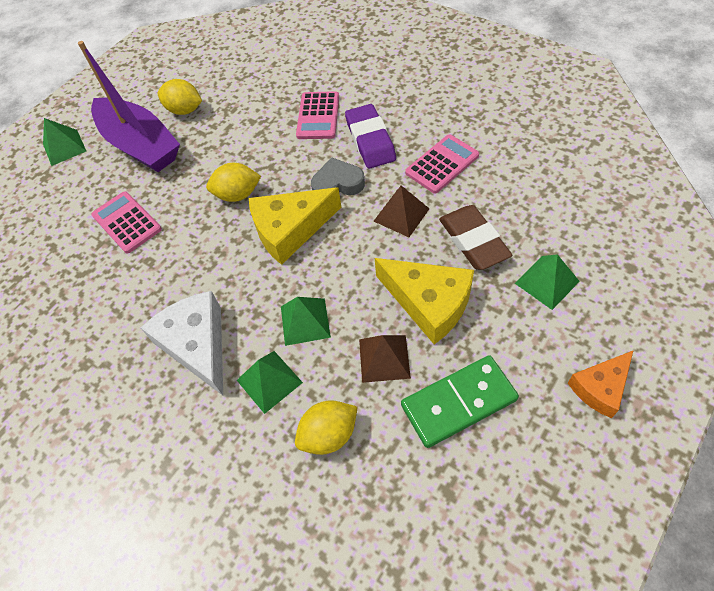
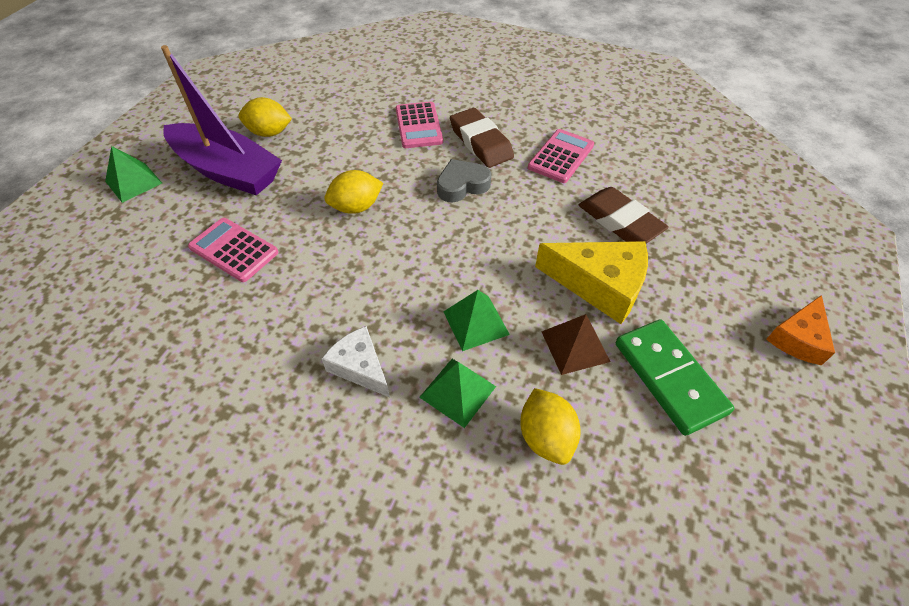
camera: 20 degrees left, 5 degrees down
(197, 345) = (360, 367): white cheese -> white cheese, size x0.62
(290, 230) = (427, 234): yellow cheese -> none
(329, 435) = (546, 436): yellow lemon -> yellow lemon turned 60 degrees counterclockwise
(370, 140) = (481, 142): purple eraser -> brown eraser
(401, 215) = (538, 206): brown pyramid -> none
(458, 403) = (669, 377): green domino -> green domino turned 75 degrees counterclockwise
(546, 282) = (705, 249): green pyramid -> none

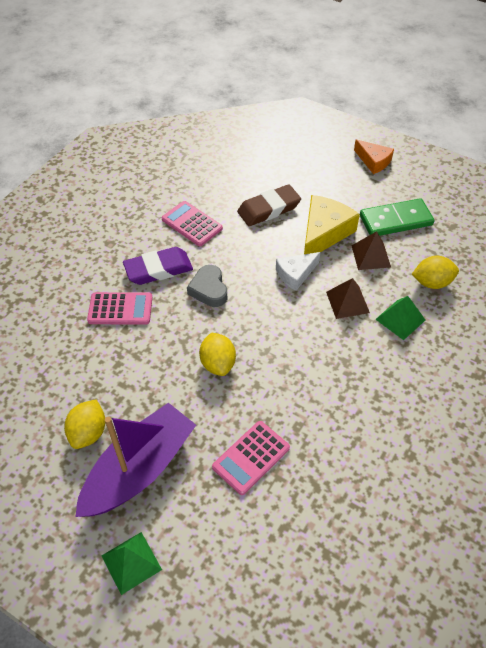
camera: 80 degrees left, 0 degrees up
(360, 367) = (378, 371): white cheese -> white cheese (295, 274)
(476, 322) = (347, 302): green pyramid -> brown pyramid
(481, 142) = (158, 269): brown eraser -> purple eraser

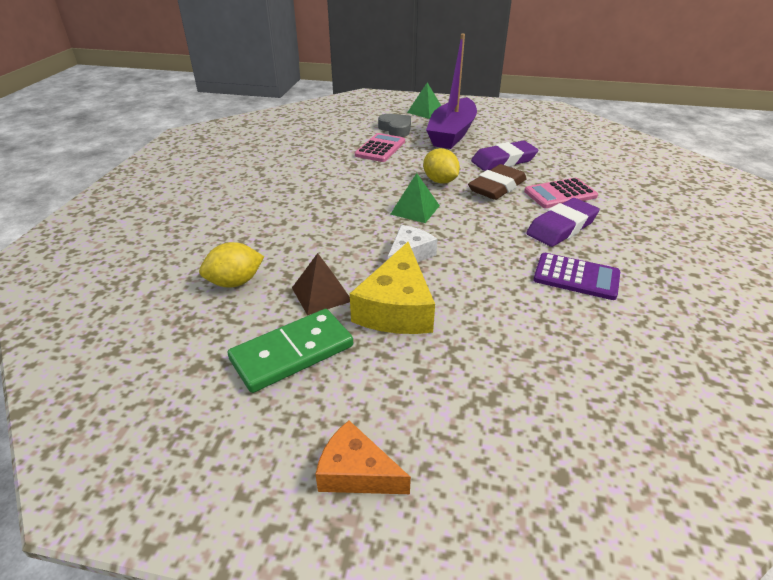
camera: 160 degrees right, 15 degrees down
(88, 433) = (501, 139): yellow lemon -> none
(125, 382) = (503, 161): none -> purple eraser
(192, 224) = (576, 277): pink calculator -> purple calculator
(209, 289) = (493, 223): grey heart -> grey heart (396, 129)
(269, 209) = (494, 321): brown eraser -> brown eraser (497, 187)
(347, 302) = (338, 243): brown pyramid -> none
(400, 319) = (274, 241): green pyramid -> green pyramid (415, 210)

